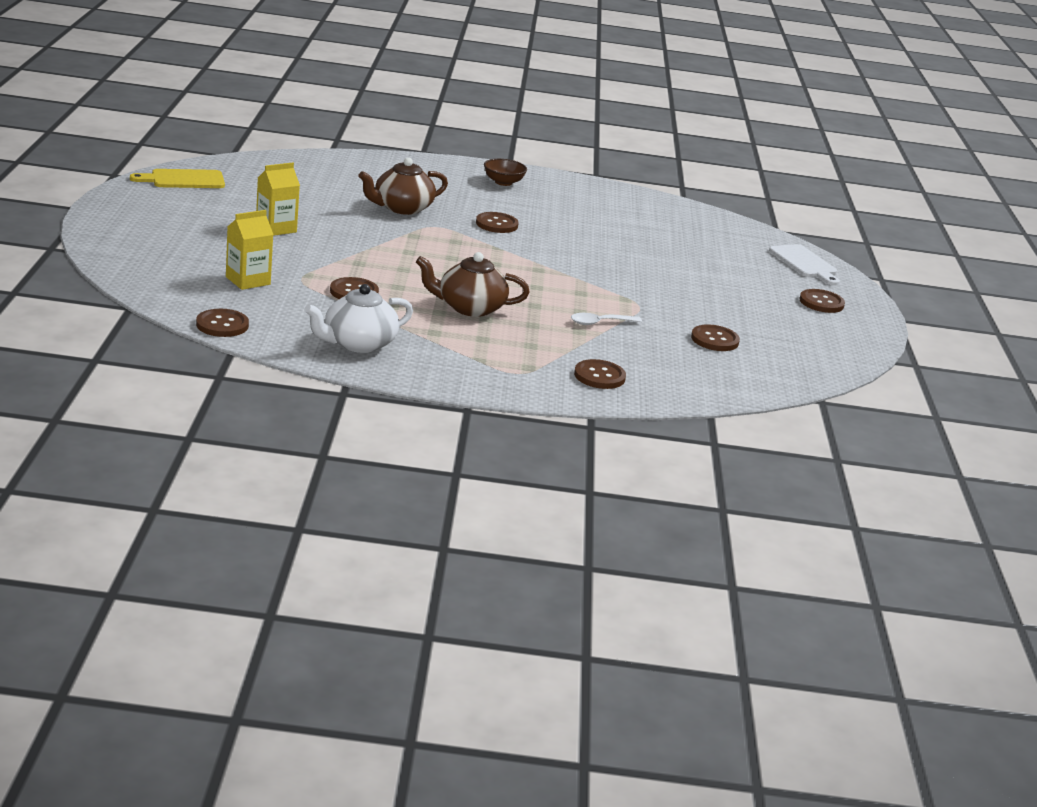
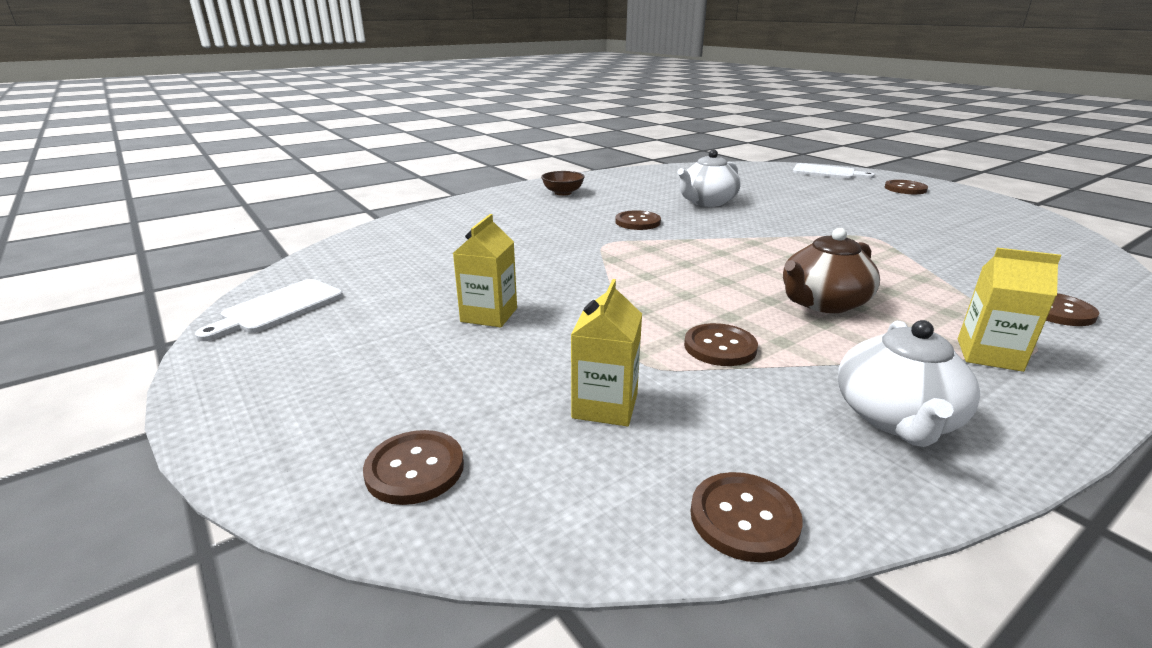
camera: 35 degrees left, 0 degrees up
(183, 180) = (278, 308): yellow cutting board -> white cutting board
(402, 208) = (547, 240): brown teapot -> none
(482, 360) = (989, 355): none -> yellow carton
(596, 235) = (706, 202): none -> white teapot
(600, 323) = (904, 263): white spoon -> none
(714, 340) = (968, 238): brown button -> brown button (415, 469)

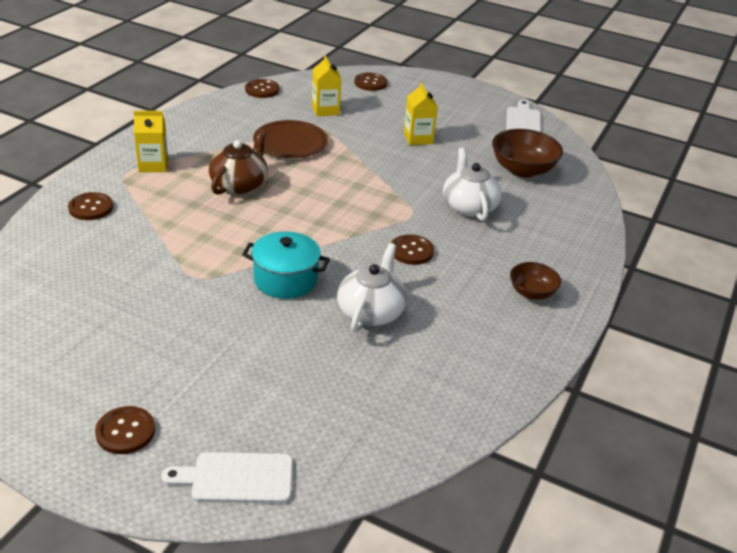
camera: 150 degrees right, 10 degrees up
(412, 256) = (522, 170): none -> brown bowl
(720, 347) = (290, 143): brown button -> brown plate
(777, 224) = (285, 279): none -> turquoise pot
(896, 418) = (209, 126): white teapot -> white teapot (469, 206)

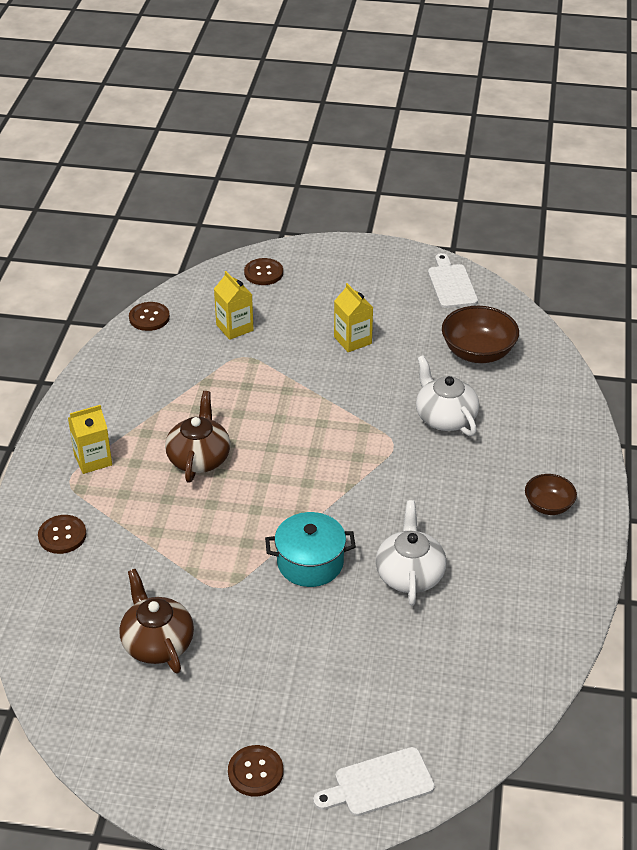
camera: 15 degrees left, 5 degrees up
(112, 303) = (157, 642): none -> brown teapot
(290, 143) = (222, 386): brown plate -> none
(411, 251) = (414, 491): brown button -> none

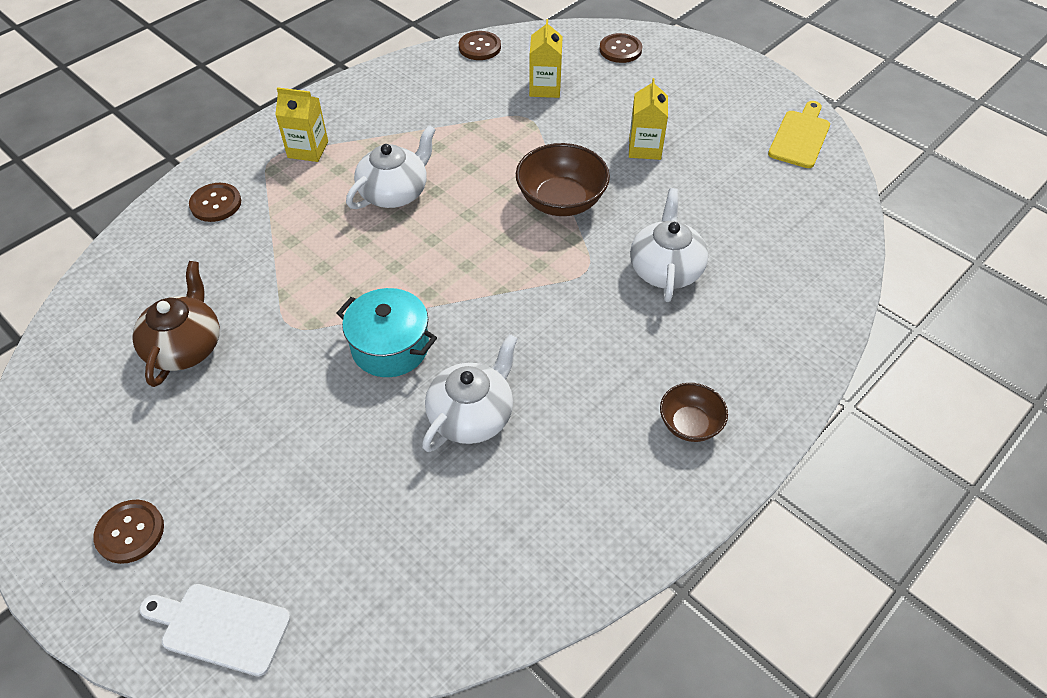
camera: 35 degrees right, 10 degrees up
(199, 458) = (395, 192): brown teapot -> white teapot
(451, 284) = (800, 137): white cutting board -> yellow cutting board
(478, 352) = (764, 218): brown bowl -> brown bowl (561, 201)

